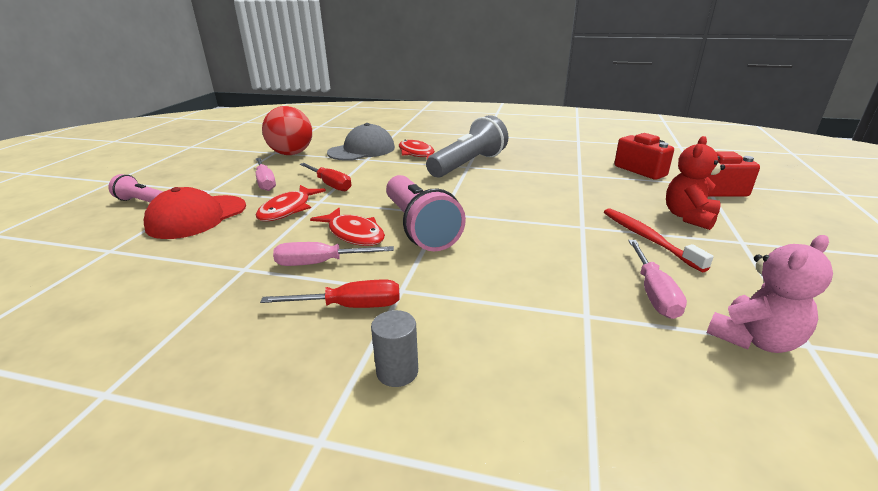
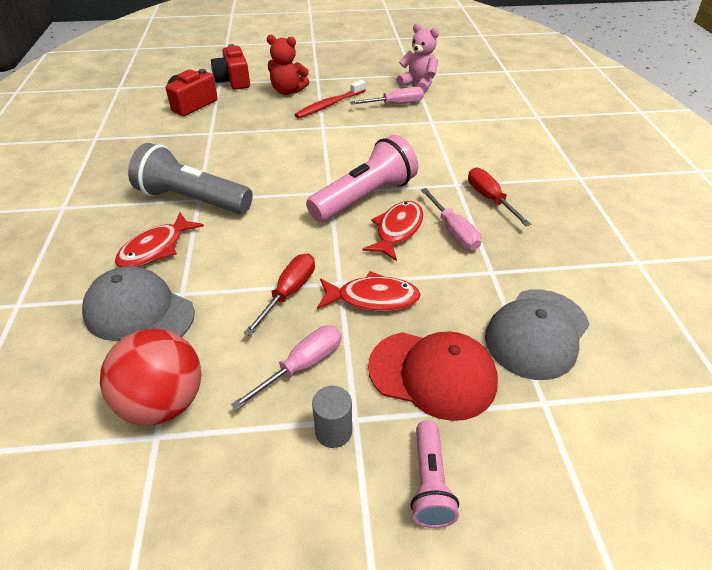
camera: 110 degrees left, 15 degrees up
(154, 268) = (537, 333): none -> grey cap
(397, 371) = (523, 168): grey cylinder -> grey cylinder (333, 431)

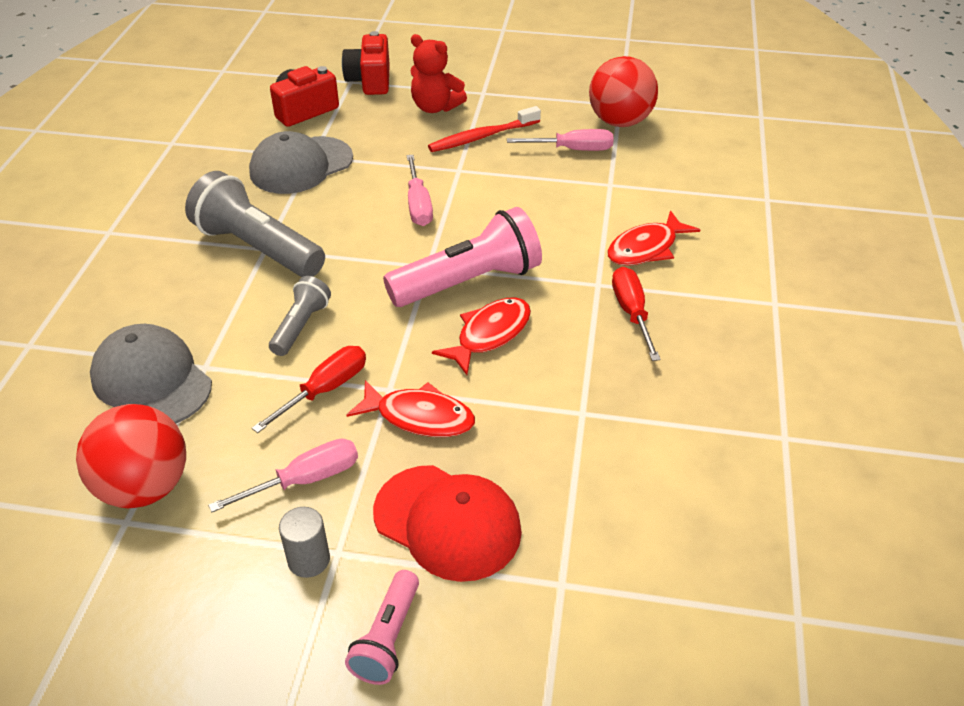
camera: 15 degrees right, 0 degrees up
(156, 248) = (195, 305): red fish -> red fish (646, 248)
(250, 249) = (301, 326): none -> grey flashlight
(418, 84) = (620, 122): pink teddy bear -> red ball
(453, 231) = (560, 350): pink screwdriver -> pink screwdriver (418, 205)
(537, 333) = (598, 501): grey cap -> grey cap (301, 165)

